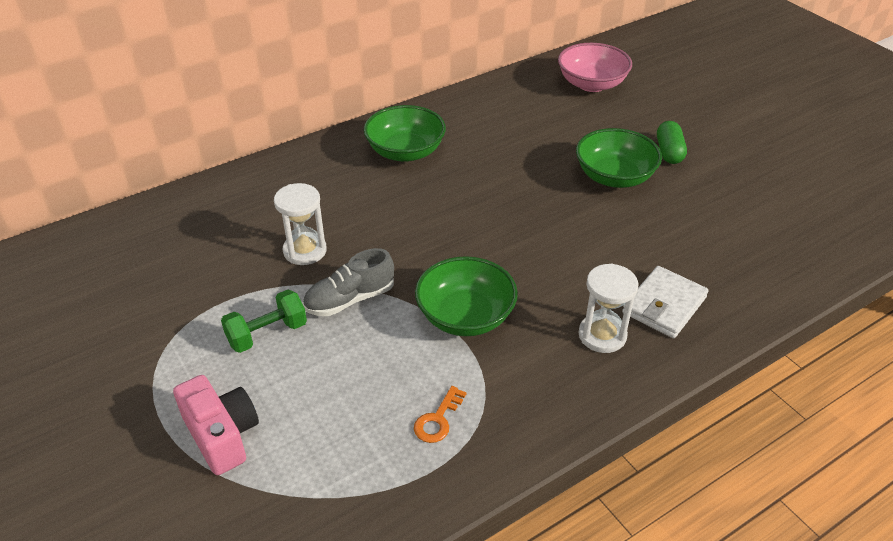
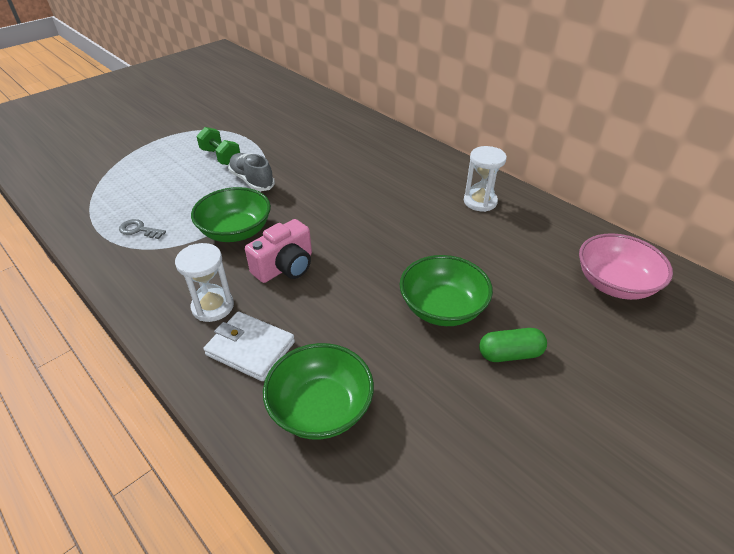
camera: 80 degrees right, 0 degrees up
(222, 435) = (144, 157): pink camera -> pink camera (285, 267)
(305, 251) = (298, 157): white hourglass -> white hourglass (480, 202)
(405, 152) = (428, 181): green bowl -> green bowl (321, 408)
(438, 420) = (139, 230): orange key -> grey key

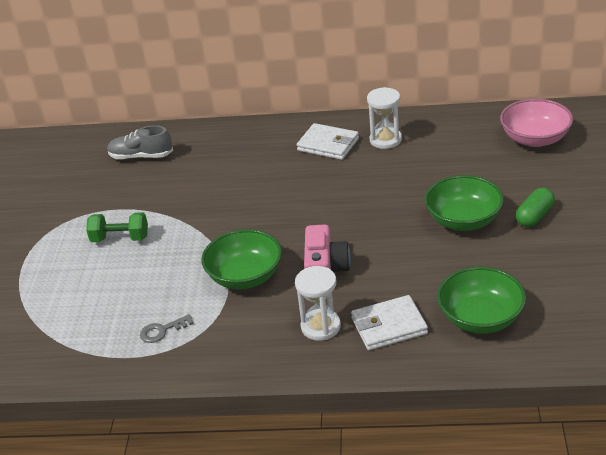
camera: 40 degrees left, 5 degrees down
(252, 181) = (186, 237): grey shoe -> grey shoe (141, 156)
(433, 179) = (328, 145): none -> white wallet

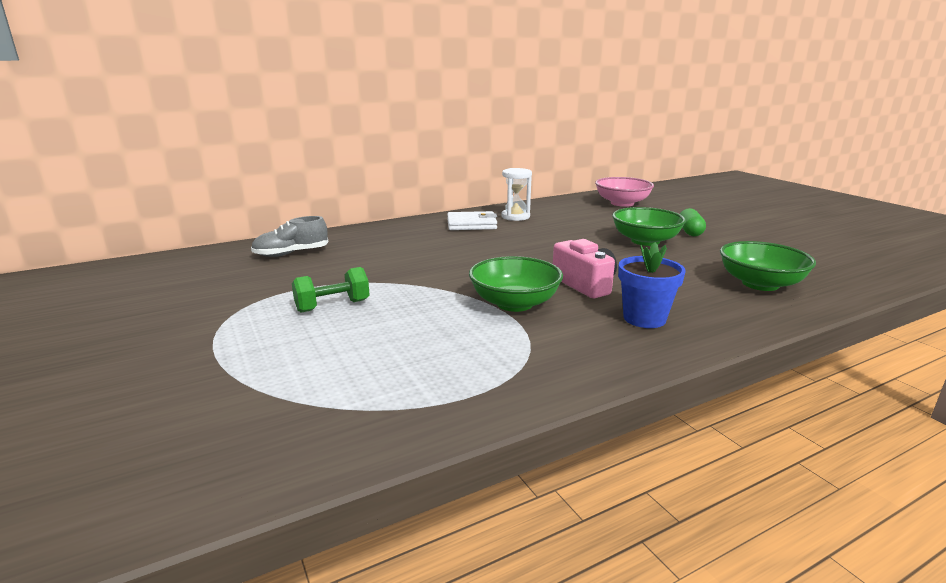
camera: 35 degrees left, 15 degrees down
(162, 331) = (481, 362): grey key -> none
(320, 327) = (644, 318): white hourglass -> blue flower pot
(389, 326) = (701, 304): white wallet -> none

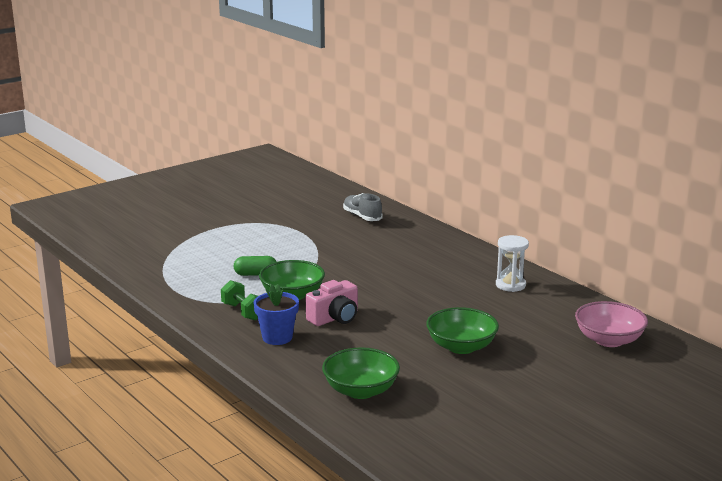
camera: 80 degrees right, 0 degrees up
(332, 306) = (274, 244): green dumbbell -> green dumbbell (243, 312)
(471, 224) = (471, 268): white wallet -> none
(690, 232) = (508, 372): green capsule -> green capsule (255, 274)

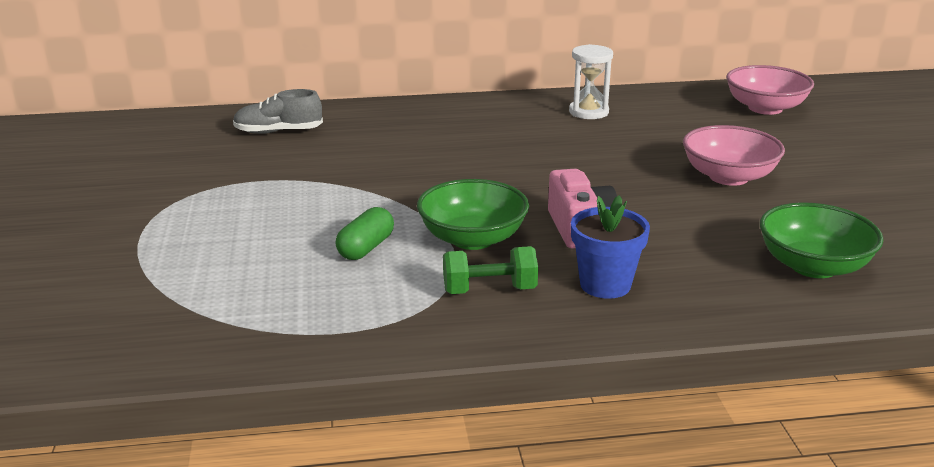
camera: 60 degrees left, 5 degrees up
(461, 347) = (728, 177): green bowl -> pink bowl

